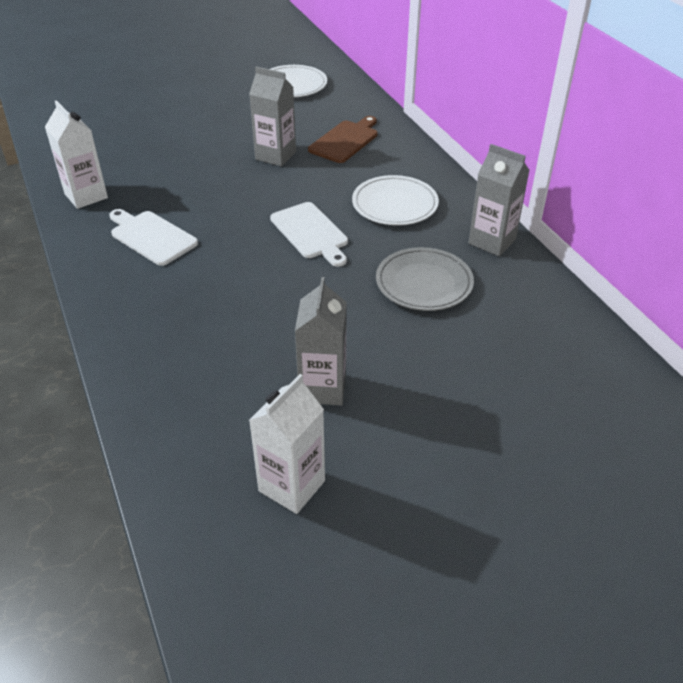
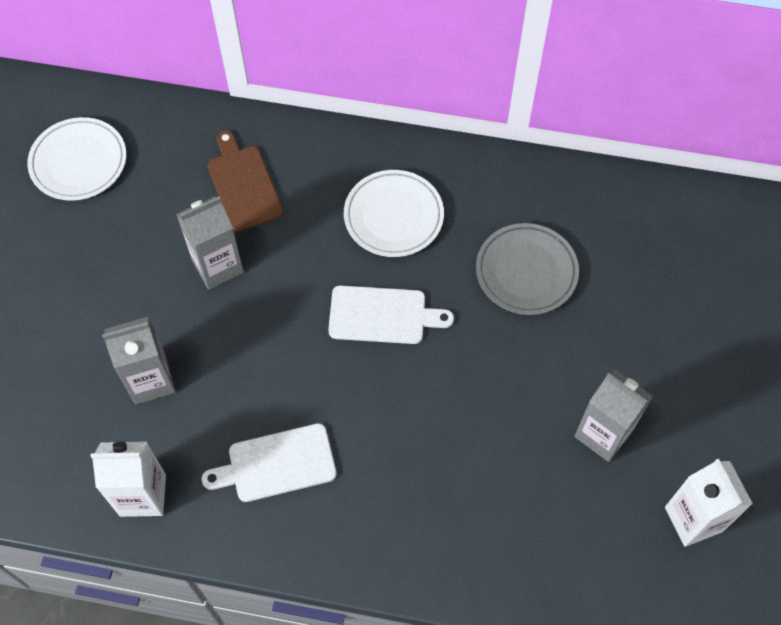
camera: 55 degrees left, 20 degrees up
(492, 241) = (508, 179): grey carton -> grey carton (151, 380)

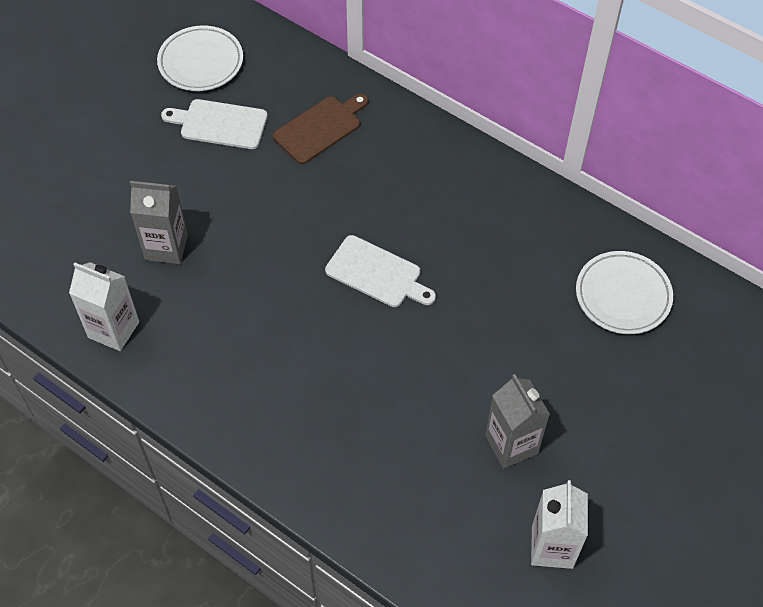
camera: 25 degrees right, 5 degrees down
(217, 266) = (265, 182): grey carton -> none
(243, 185) = (320, 128): brown cutting board -> brown cutting board turned 45 degrees clockwise
(277, 464) = (229, 351): white cutting board -> white cutting board (220, 124)
(393, 216) = (429, 200): white plate -> white plate (623, 295)
(526, 272) = (518, 288): grey plate -> none

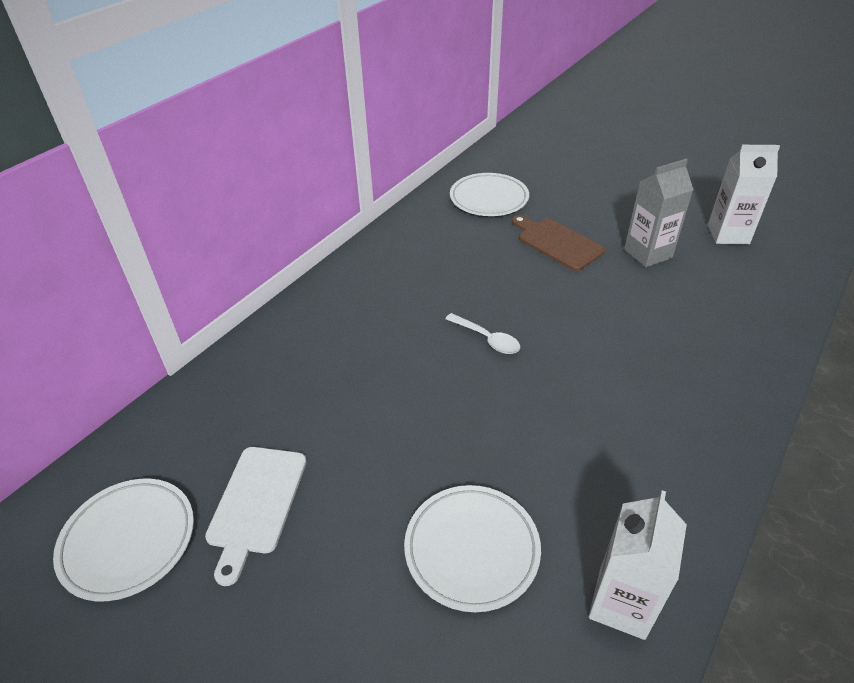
camera: 90 degrees left, 15 degrees down
(166, 247) = (472, 549): grey carton -> white plate
(320, 128) = (282, 394): brown cutting board -> brown cutting board (557, 243)
(377, 273) = (487, 339): white cutting board -> white spoon

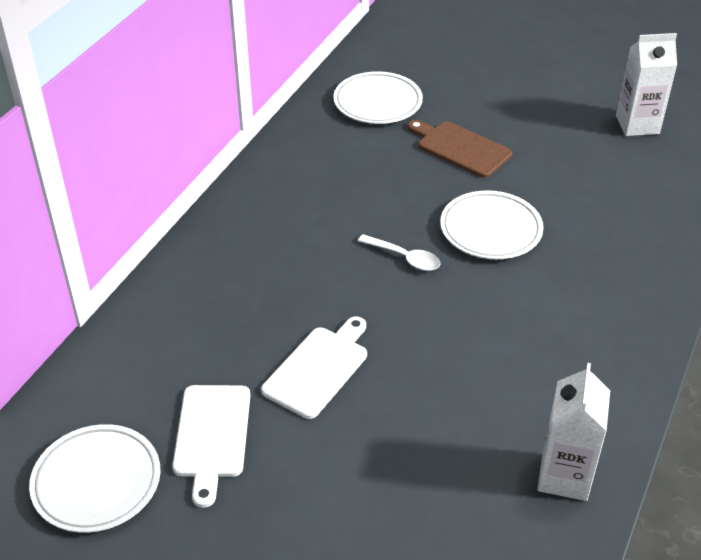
camera: 10 degrees left, 0 degrees up
(380, 443) = (318, 369): none -> white cutting board
(472, 549) = (426, 450): white plate -> white plate (490, 229)
(647, 253) = (556, 153): grey carton -> none

